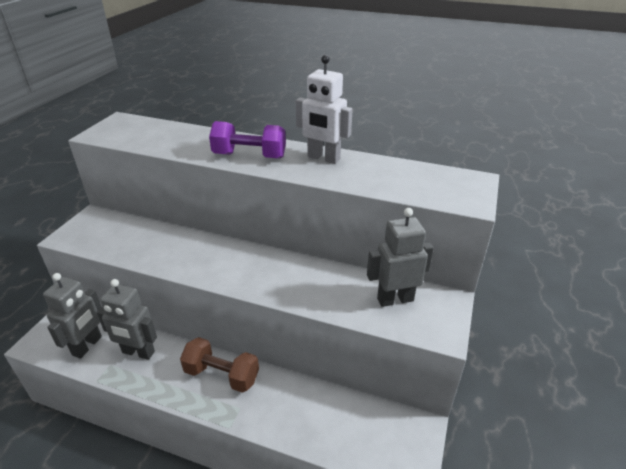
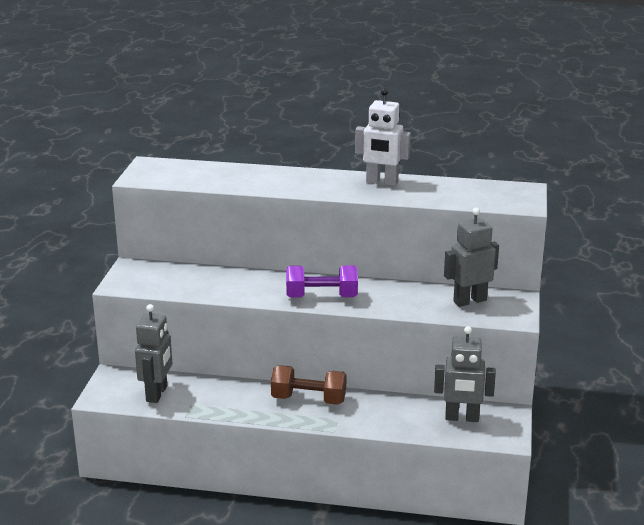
camera: 10 degrees left, 10 degrees down
(138, 352) = (214, 393): grey robot -> grey robot (462, 418)
(249, 156) = (310, 185): purple dumbbell -> purple dumbbell (321, 297)

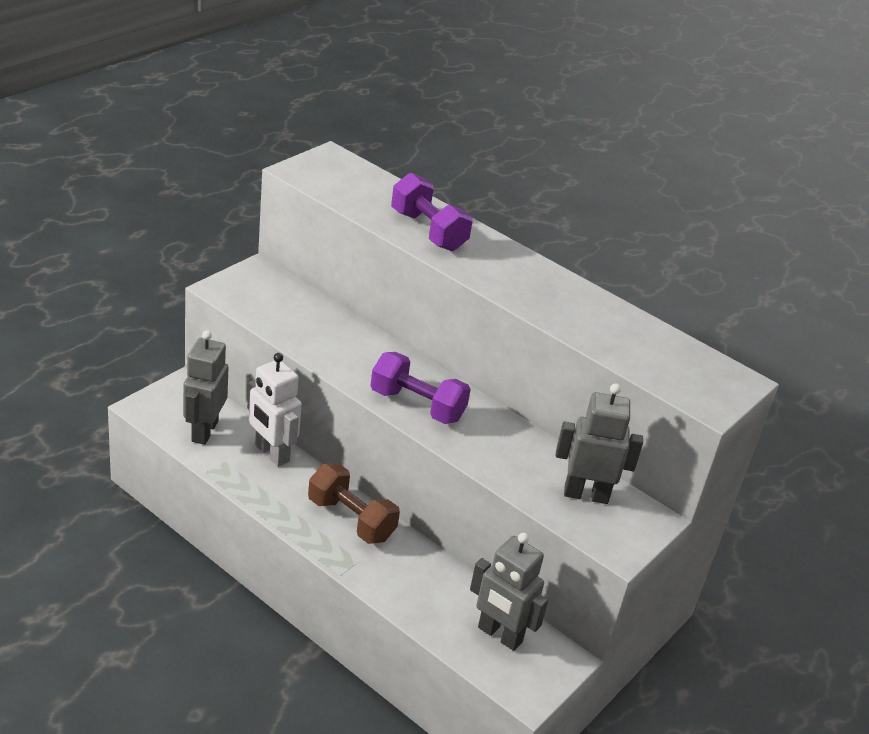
camera: 25 degrees right, 10 degrees up
(157, 394) = (204, 431): grey robot -> grey robot turned 150 degrees clockwise
(263, 181) = (428, 231): none -> purple dumbbell
(382, 182) = (565, 292): white robot -> white robot (271, 453)

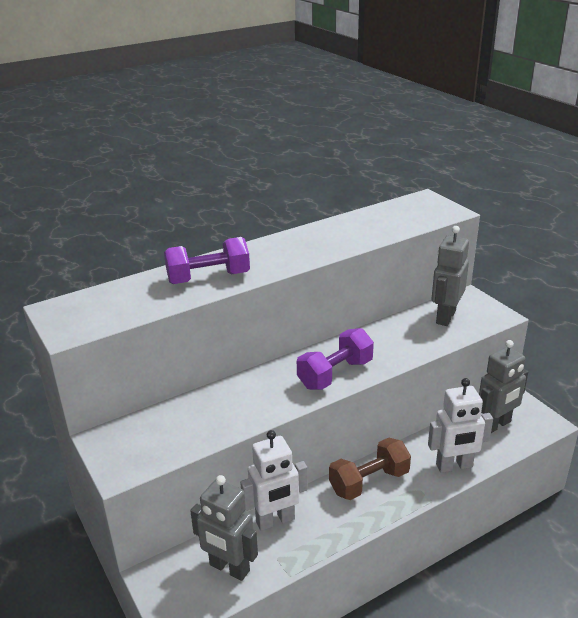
camera: 65 degrees left, 5 degrees down
(404, 593) = (454, 466): none -> white robot

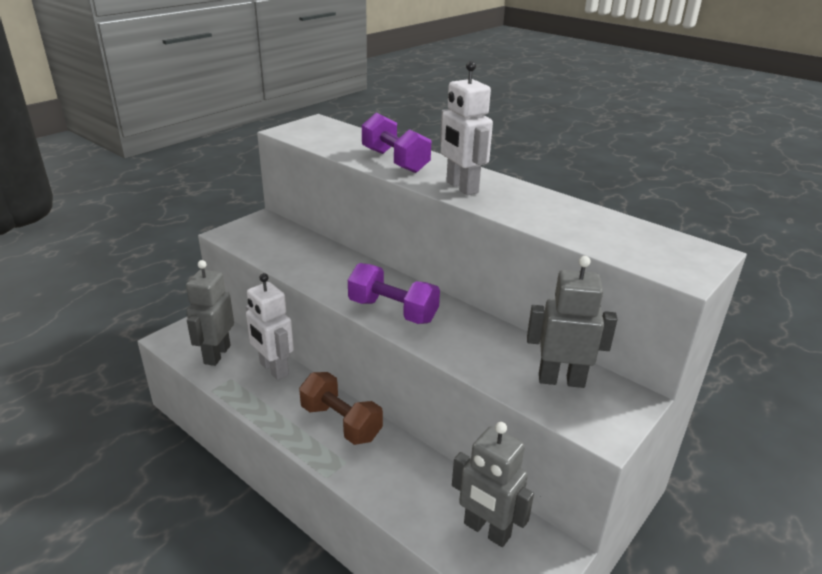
camera: 70 degrees right, 0 degrees up
(454, 466) = (389, 492): white robot -> white robot (461, 187)

